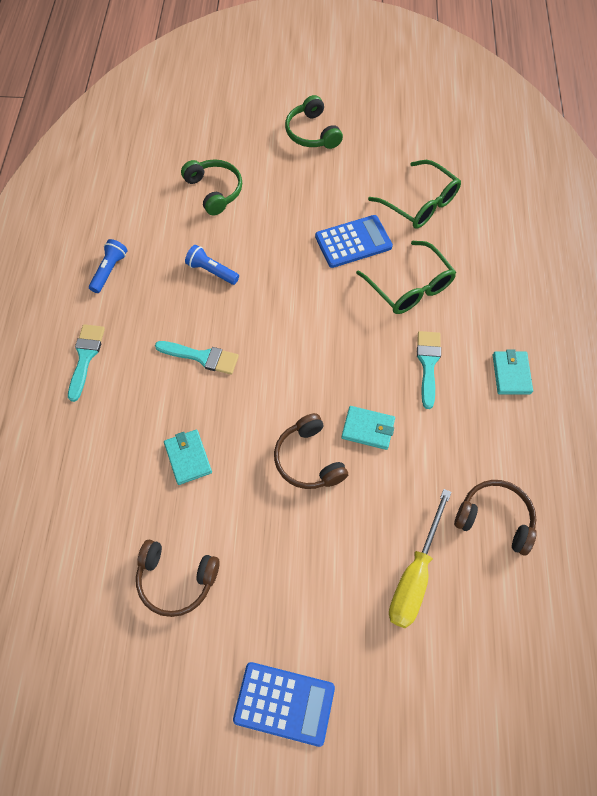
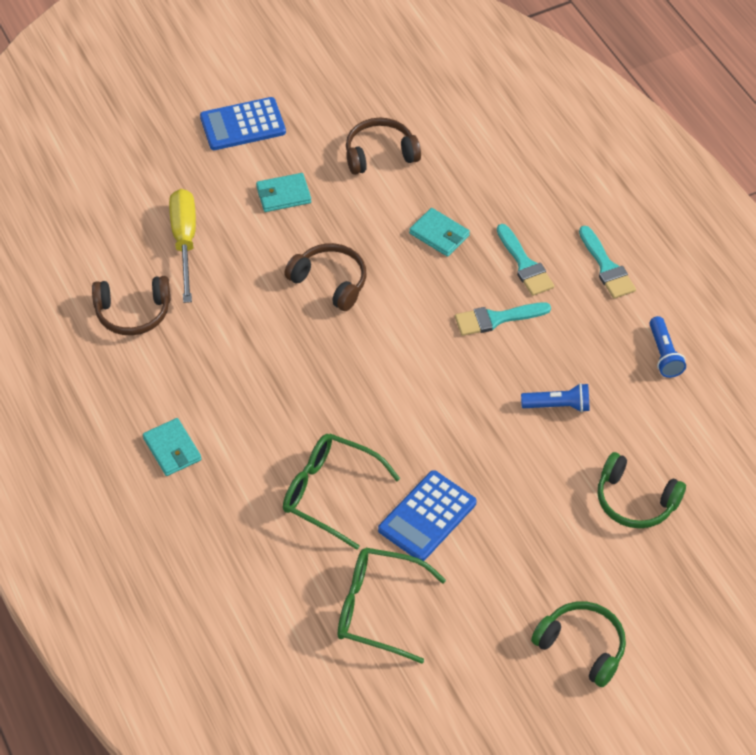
camera: 150 degrees right, 10 degrees down
(368, 429) = (291, 331): turquoise wallet -> turquoise wallet (283, 195)
(428, 364) = (265, 419): turquoise brush -> turquoise brush (525, 264)

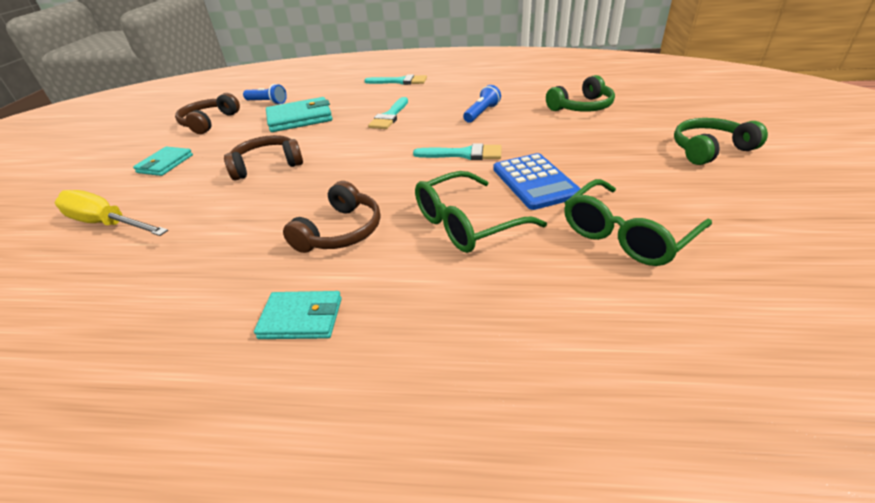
camera: 55 degrees left, 15 degrees down
(133, 313) = (109, 285): brown headphones -> brown headphones (341, 231)
(243, 125) = (81, 164): blue calculator -> none
(439, 234) = (300, 118): turquoise wallet -> turquoise wallet, size x1.58
(525, 264) = (364, 100): turquoise brush -> turquoise brush (464, 154)
(664, 354) = (478, 80): blue flashlight -> blue flashlight (267, 102)

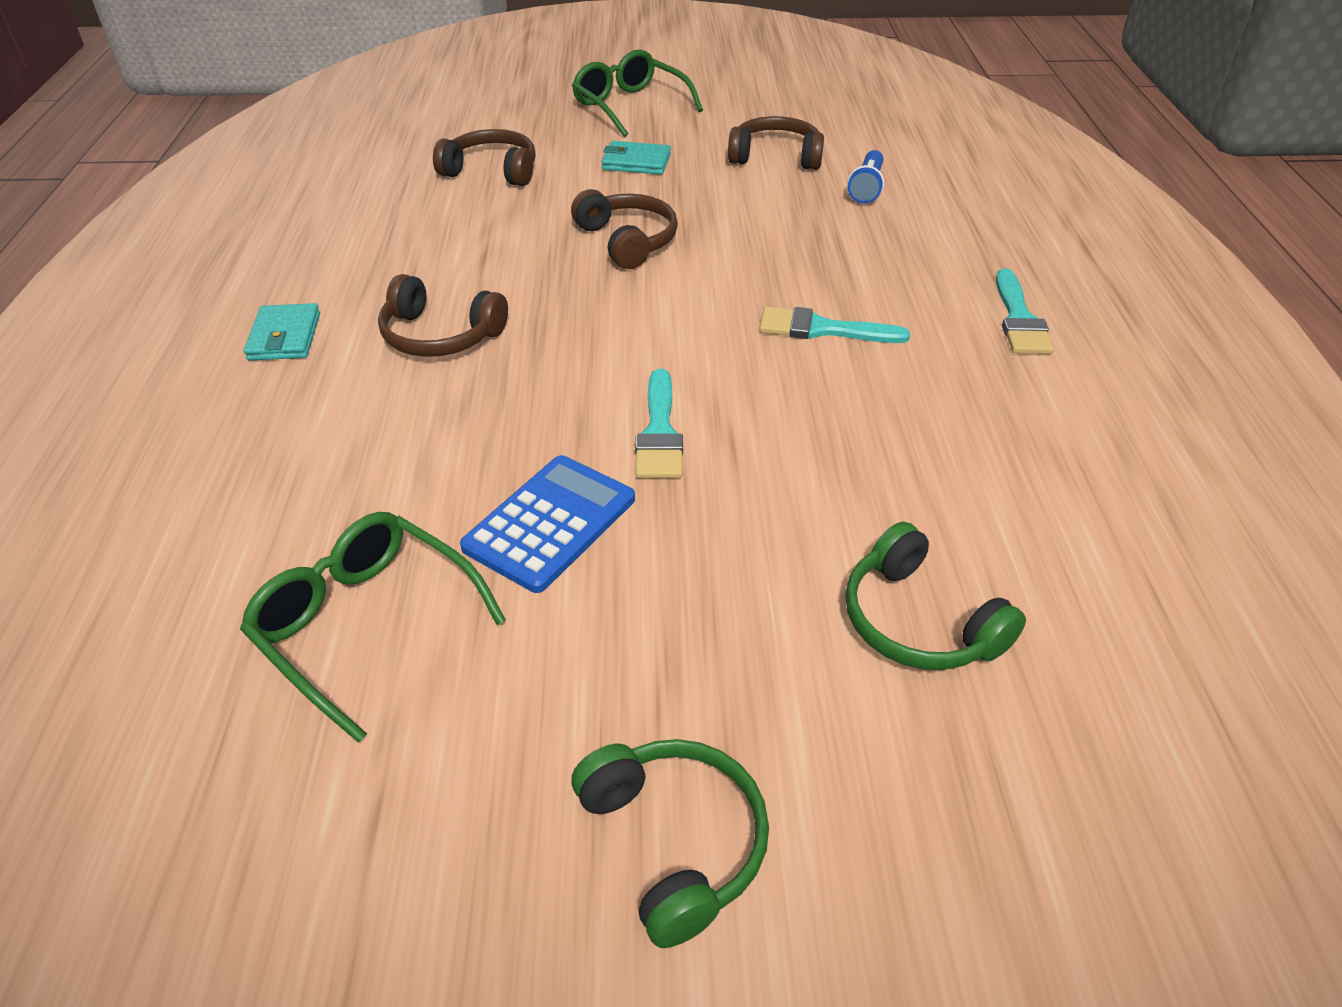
camera: 80 degrees right, 5 degrees up
(107, 224) = (492, 171): yellow screwdriver -> brown headphones
(300, 118) = (800, 234): turquoise wallet -> none
(466, 224) = (434, 446): green glasses -> green glasses (630, 106)
(481, 113) = (855, 449): blue flashlight -> none
(535, 181) = (550, 523): blue calculator -> blue calculator turned 150 degrees clockwise

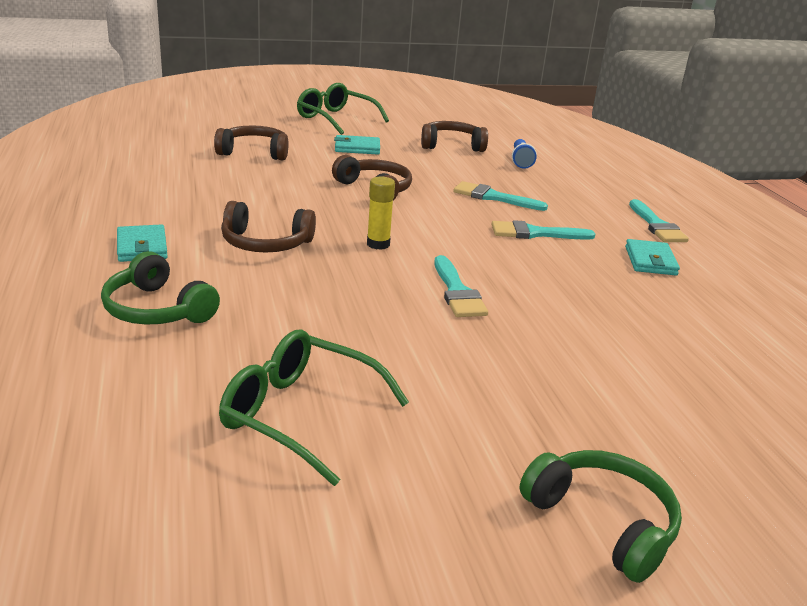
camera: 15 degrees left, 15 degrees down
(550, 523) = (407, 346): blue calculator -> none
(588, 342) = (378, 244): none -> yellow glue stick
(792, 258) = (493, 197): none -> turquoise brush
(918, 621) = (690, 384): green headphones -> green headphones (157, 309)
(974, 388) = (650, 261): none -> turquoise wallet

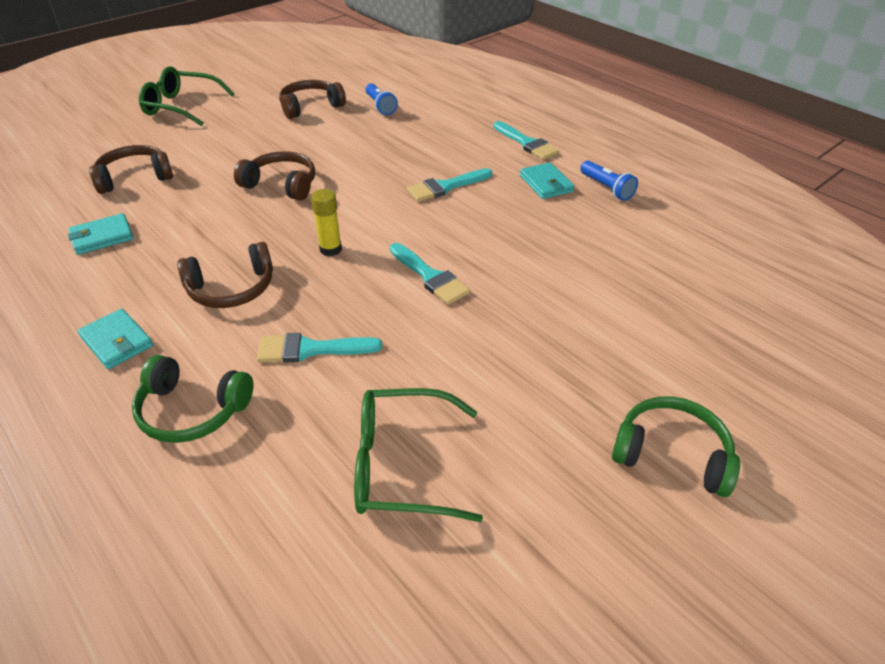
camera: 25 degrees left, 15 degrees up
(357, 148) = (229, 138): turquoise wallet -> turquoise wallet (102, 237)
(493, 197) = (386, 157): turquoise brush -> turquoise brush (311, 349)
(722, 284) = (607, 188): none -> blue flashlight

